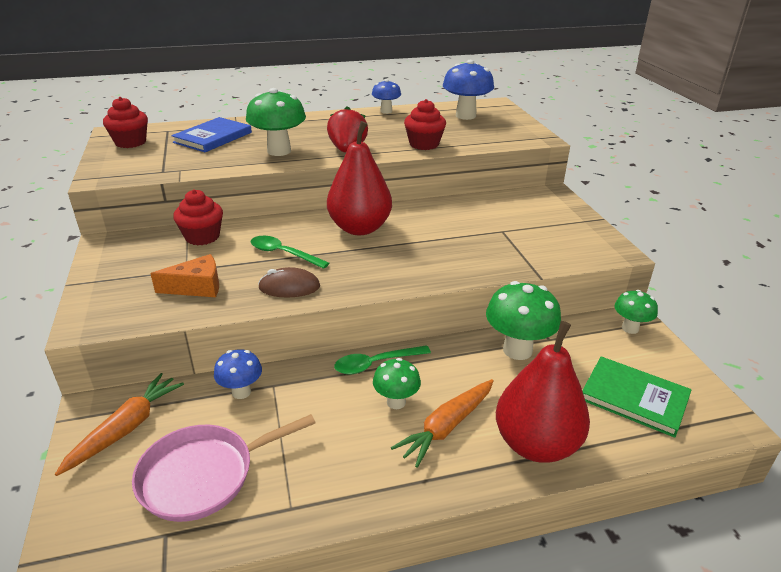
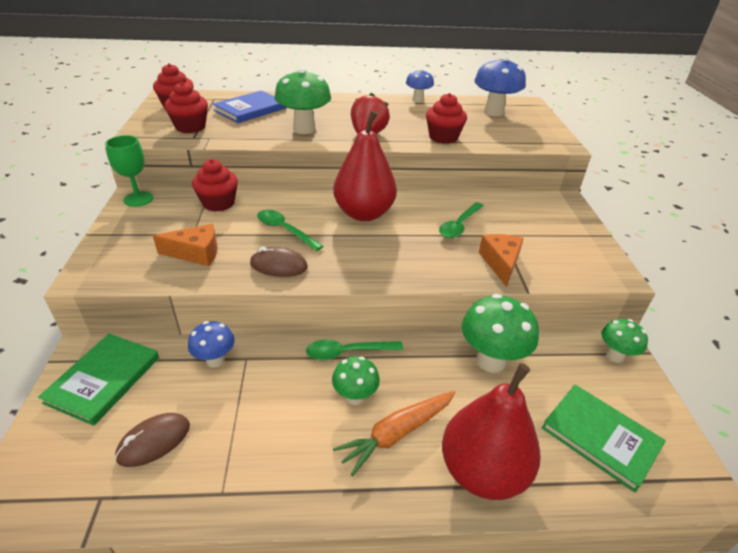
camera: 10 degrees right, 5 degrees up
(111, 243) = (138, 199): none -> green goblet
(126, 428) = (103, 379): orange carrot -> green book
(155, 161) = (190, 127): none -> red cupcake
(203, 475) = (154, 441): pink pan -> brown mouse
(458, 227) = (459, 225): none -> green spoon
(508, 256) = (500, 263): none -> orange cheese

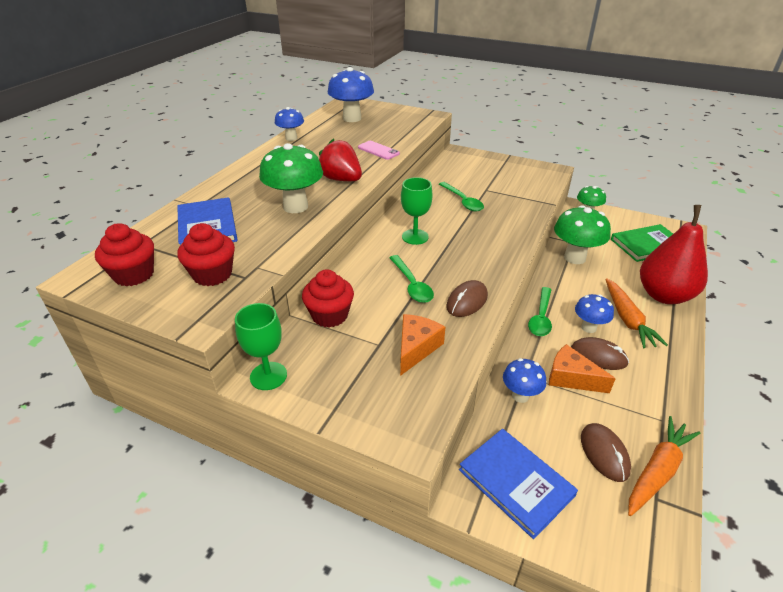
camera: 60 degrees left, 0 degrees up
(103, 379) = (516, 482): green book -> blue book
(139, 495) = (657, 471): none -> orange carrot
(284, 230) = (412, 285): green spoon -> green spoon turned 90 degrees counterclockwise
(307, 414) = (598, 356): none -> brown mouse
(355, 397) = (588, 328): green mushroom -> blue mushroom
(364, 213) = (415, 237): red pear -> green goblet
(443, 137) = (378, 150): red cupcake -> pink phone
(500, 263) = (519, 202): orange cheese -> orange cheese (571, 378)

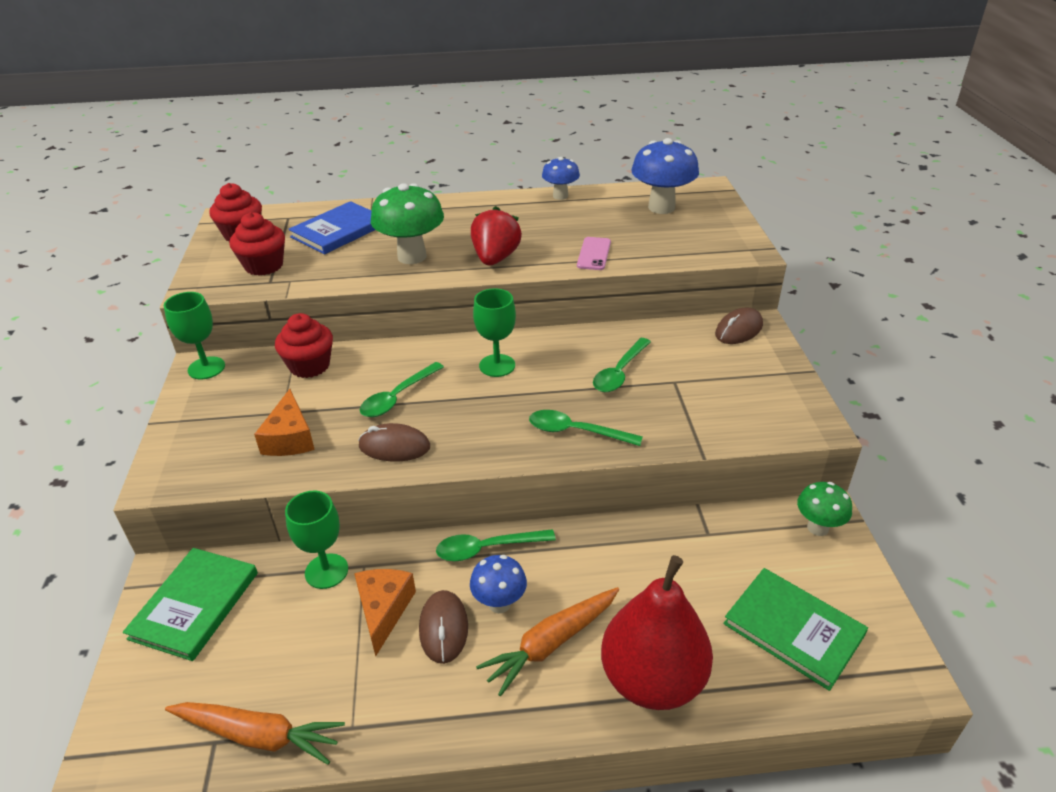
camera: 60 degrees right, 0 degrees up
(416, 348) = (290, 438): orange cheese -> orange cheese turned 90 degrees clockwise
(505, 232) = (576, 431): none -> green spoon
(516, 482) = (195, 605): blue book -> green book
(520, 396) = (326, 571): blue mushroom -> green goblet
(574, 258) = (664, 546): green mushroom -> none
(604, 453) = (266, 674): brown mouse -> brown mouse (738, 330)

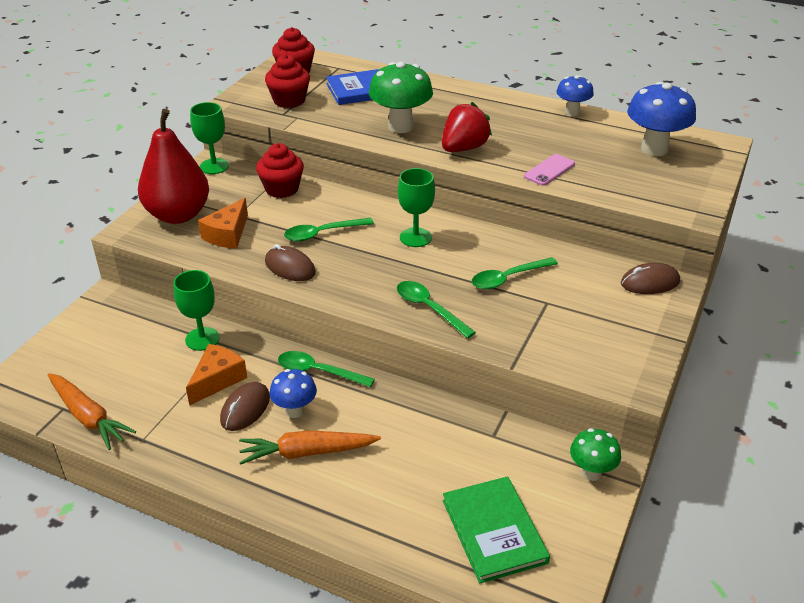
camera: 30 degrees right, 0 degrees up
(195, 605) = (110, 324): green book -> none
(652, 680) = (355, 509): red pear -> red pear (178, 215)

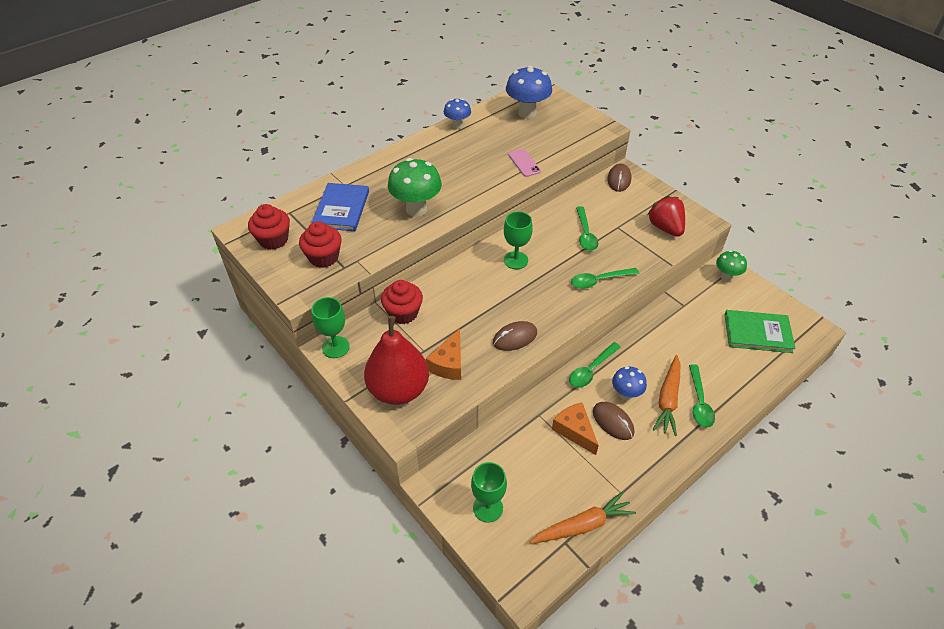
camera: 65 degrees left, 10 degrees up
(202, 339) = (523, 429): green goblet -> green goblet (488, 508)
(227, 234) = (448, 363): orange cheese -> orange cheese turned 60 degrees clockwise
(322, 234) = (481, 307): green spoon -> green spoon (699, 402)
(463, 148) = (470, 189): red strawberry -> red strawberry (665, 228)

